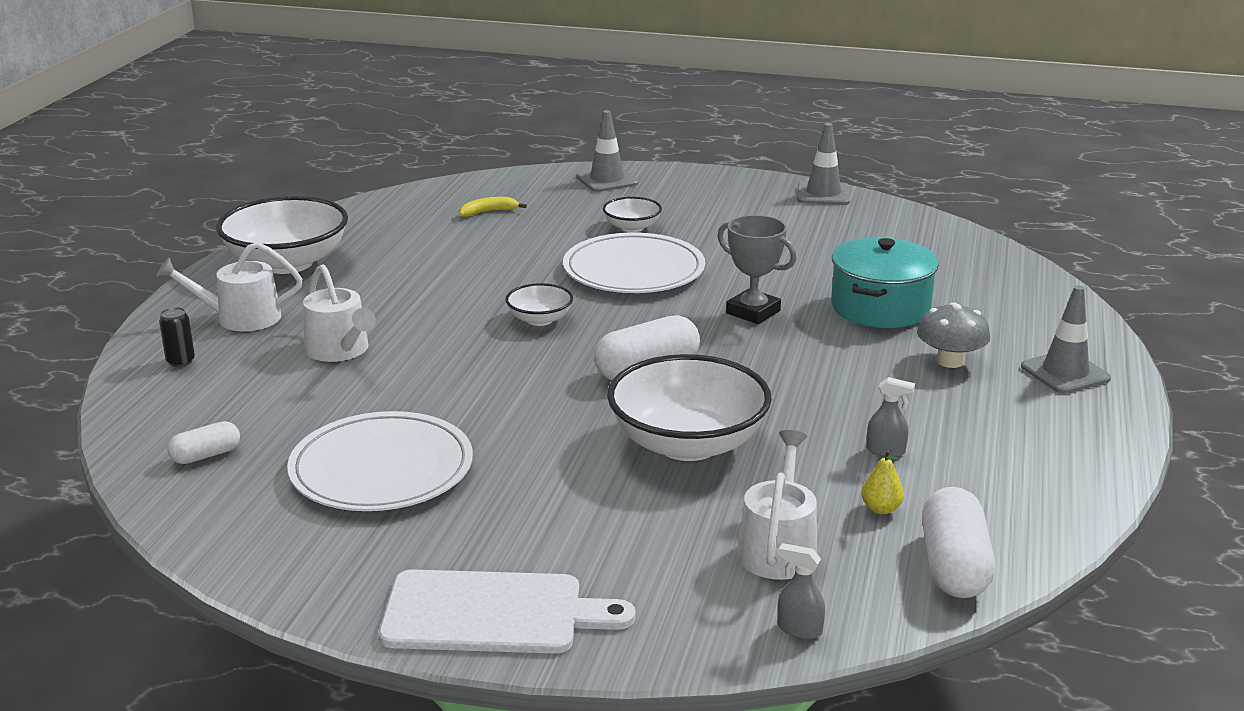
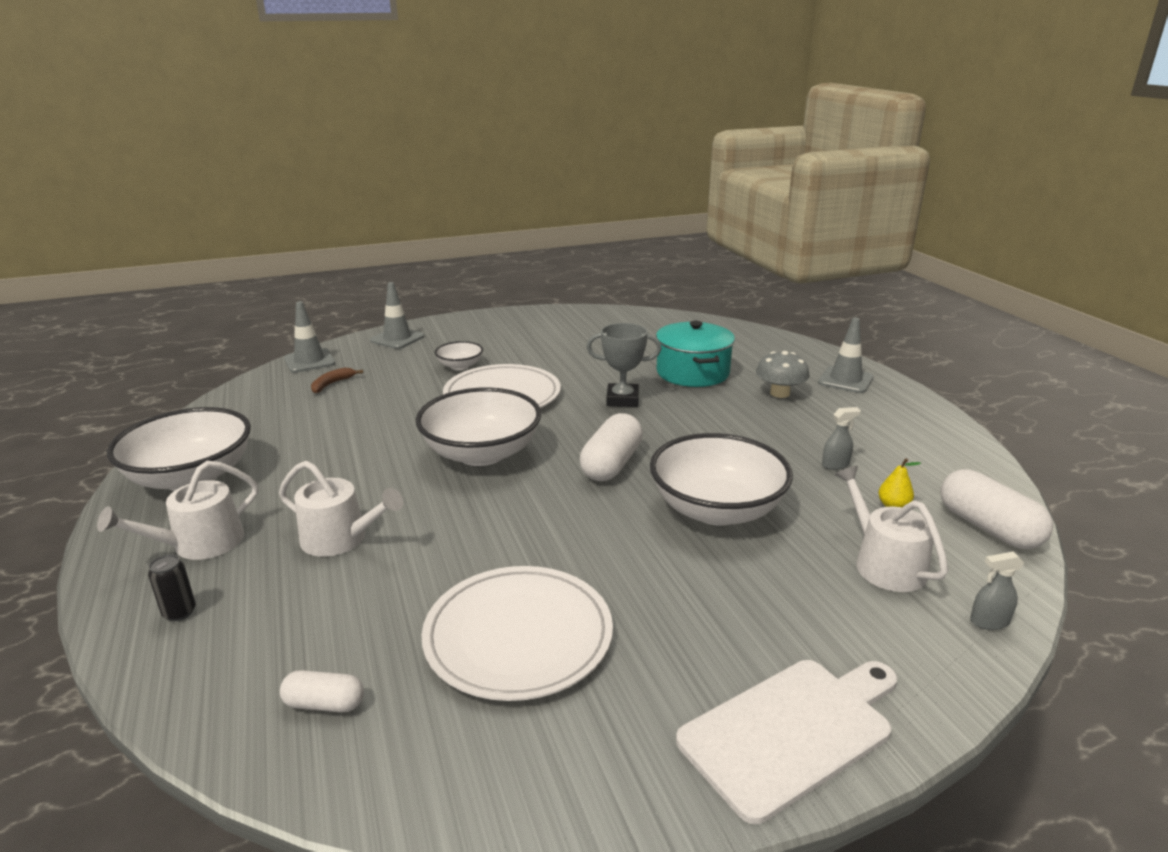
camera: 35 degrees left, 0 degrees up
(206, 455) = (324, 704): white capsule -> white capsule turned 75 degrees clockwise
(488, 212) = (332, 384): yellow banana -> brown banana
(540, 319) = (481, 453): white bowl -> white bowl, size x2.05
(823, 194) = (557, 313): grey traffic cone -> grey traffic cone (309, 361)

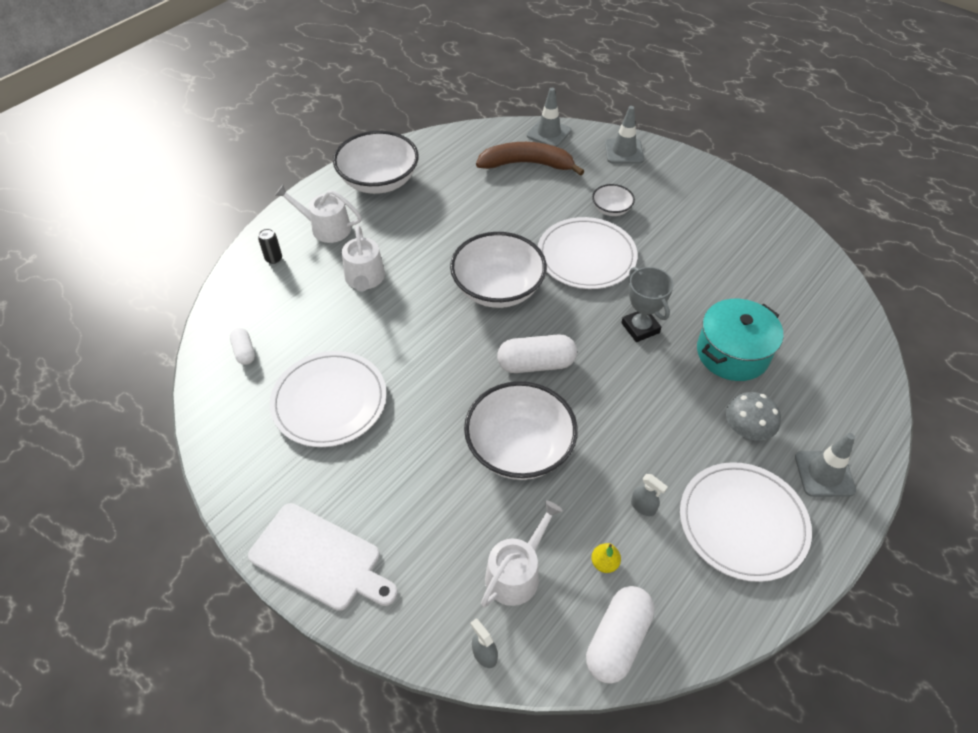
camera: 60 degrees right, 25 degrees up
(332, 384) = (527, 164): brown banana -> brown banana, size x2.23
(878, 426) = (742, 523): none -> white plate

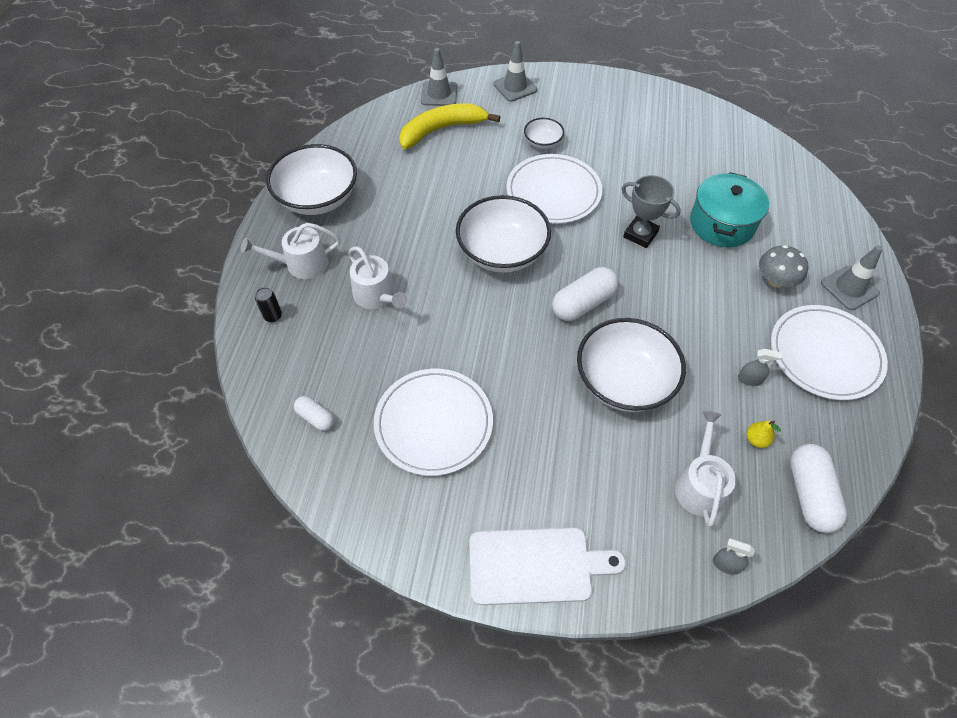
camera: 30 degrees left, 5 degrees up
(527, 164) = (442, 129): brown banana -> yellow banana

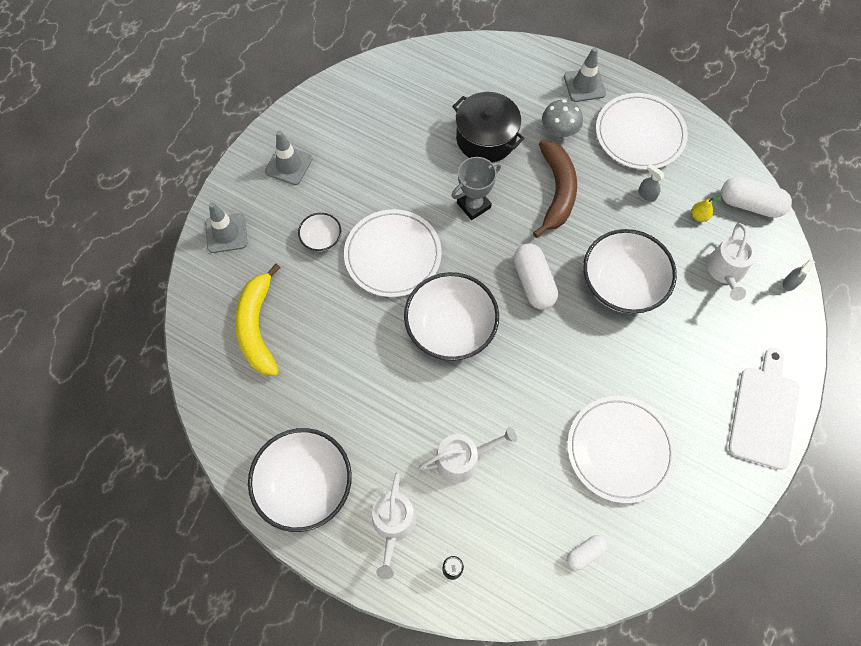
camera: 70 degrees left, 10 degrees up
(439, 94) = (199, 311): grey traffic cone -> grey traffic cone (289, 165)
(699, 296) = (557, 191): none -> brown banana
(699, 485) = (726, 271): white watering can -> white watering can turned 105 degrees counterclockwise
(722, 224) = (486, 138): turquoise pot -> black pot
(750, 379) = (646, 194): grey spray bottle -> grey spray bottle turned 75 degrees counterclockwise

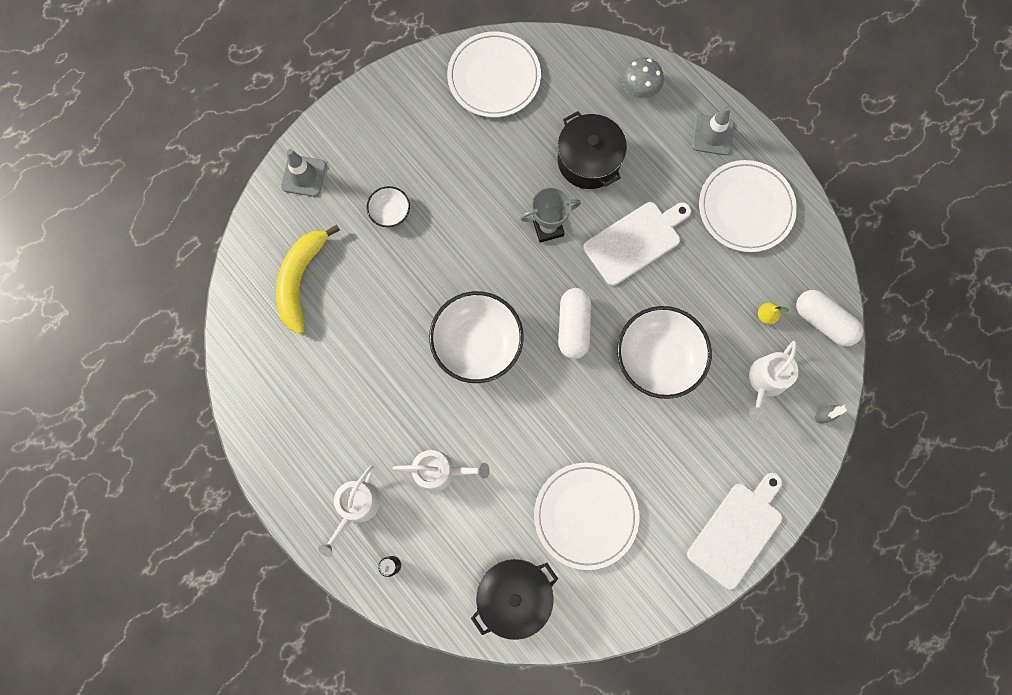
camera: 20 degrees right, 10 degrees up
(289, 165) = (386, 124): grey traffic cone -> none
(305, 485) = (292, 443): white bowl -> none
(393, 255) = (451, 252): white plate -> white plate (494, 77)
(557, 191) = (635, 241): brown banana -> white cutting board
(559, 130) = (666, 176): grey mushroom -> grey mushroom (639, 88)
(585, 553) = (514, 595): white capsule -> black pot
(646, 194) = (723, 275): grey spray bottle -> none

